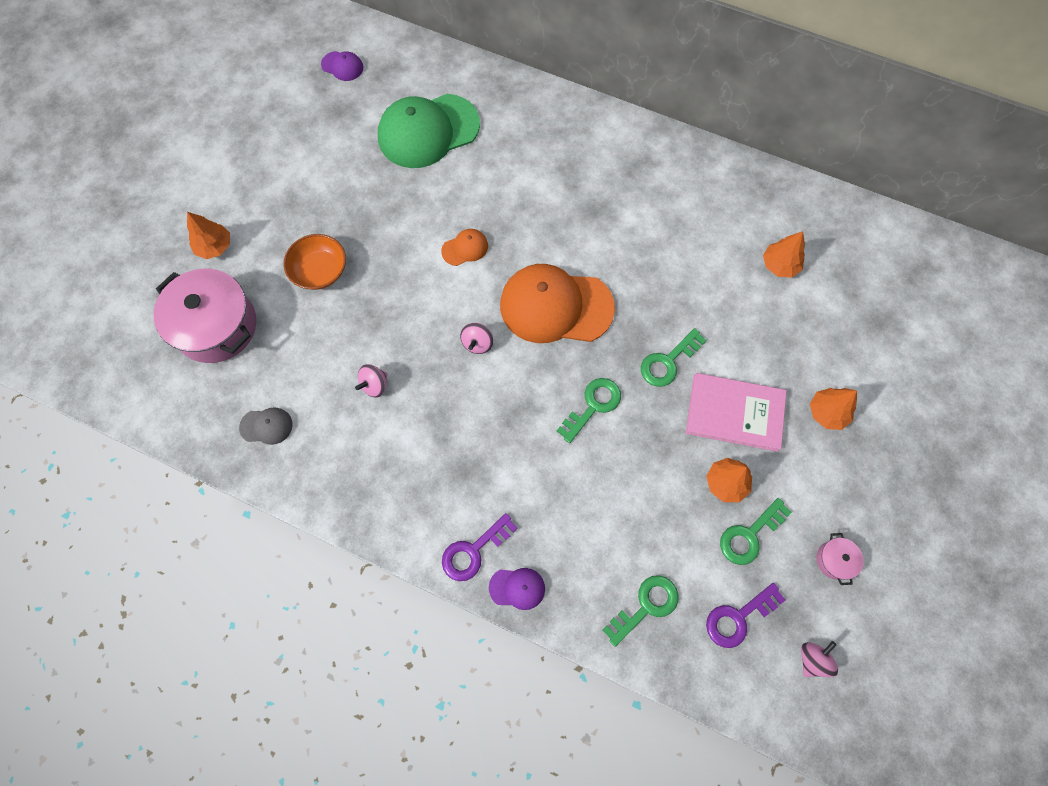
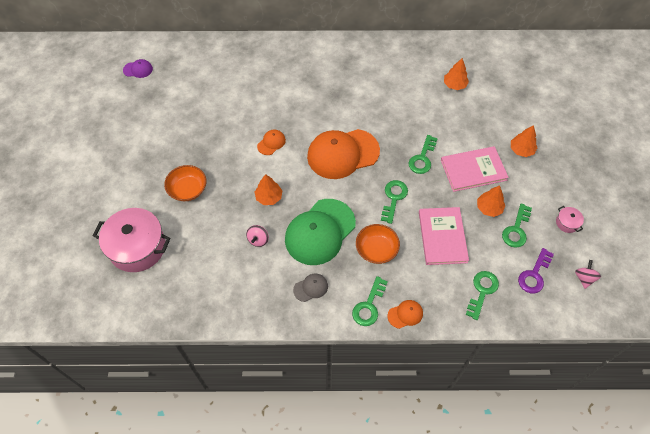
camera: 25 degrees left, 10 degrees down
(214, 246) = (110, 202): orange tree -> orange tree (269, 197)
(266, 426) = (202, 291): grey cap -> grey cap (311, 288)
(428, 131) = (212, 87): green cap -> green cap (320, 232)
(474, 551) = (369, 305): purple key -> green key
(477, 343) = (308, 192): pink spinning top -> none
(517, 588) = (405, 314): purple cap -> orange cap
(528, 472) = (376, 249): none -> orange bowl
(632, 496) = (442, 237): none -> pink book

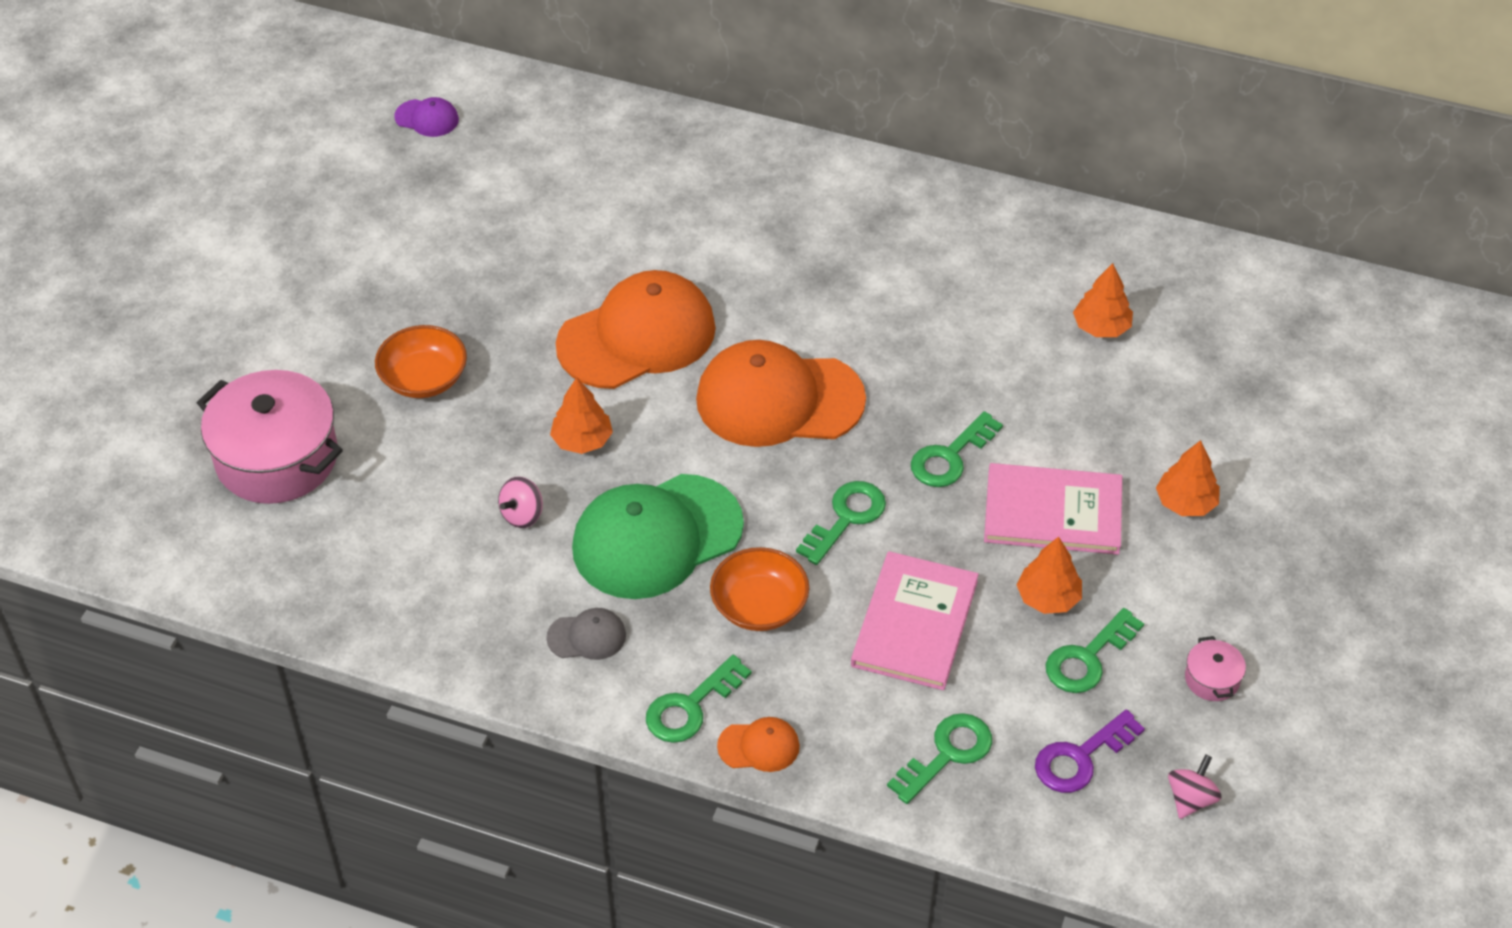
camera: 20 degrees right, 10 degrees down
(271, 143) = (637, 336): orange cap -> orange cap, size x2.32

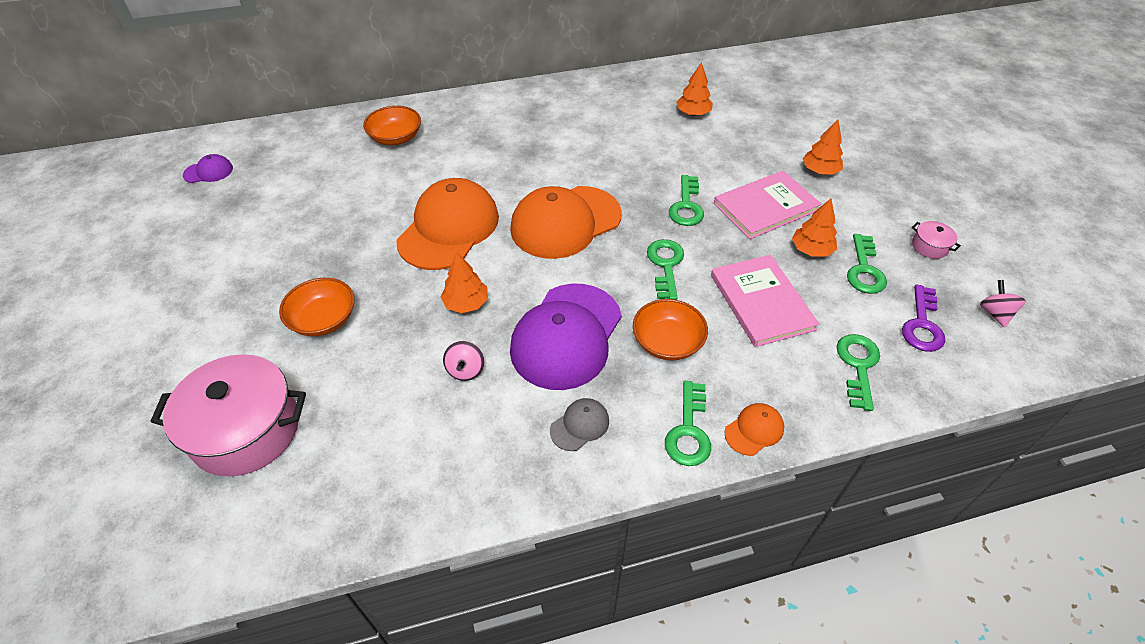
camera: 35 degrees left, 0 degrees up
(656, 537) = (566, 336): green cap -> purple cap
(674, 173) = (396, 138): none -> orange bowl

